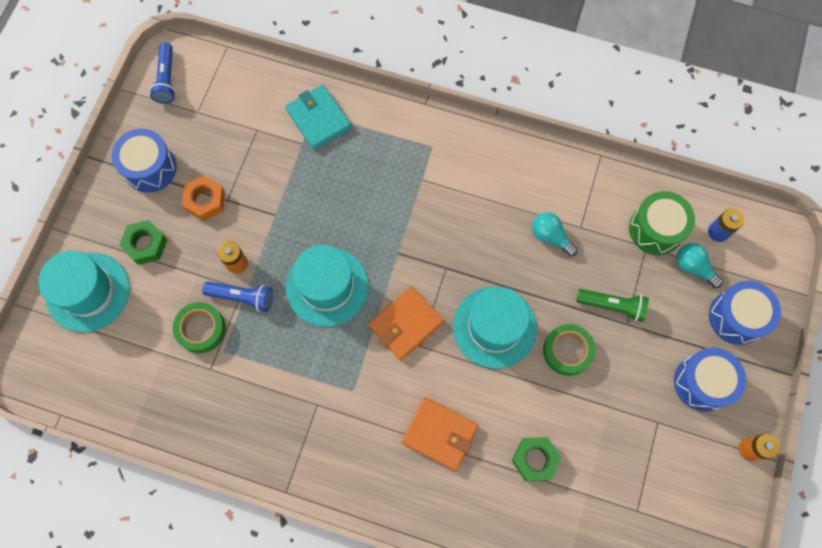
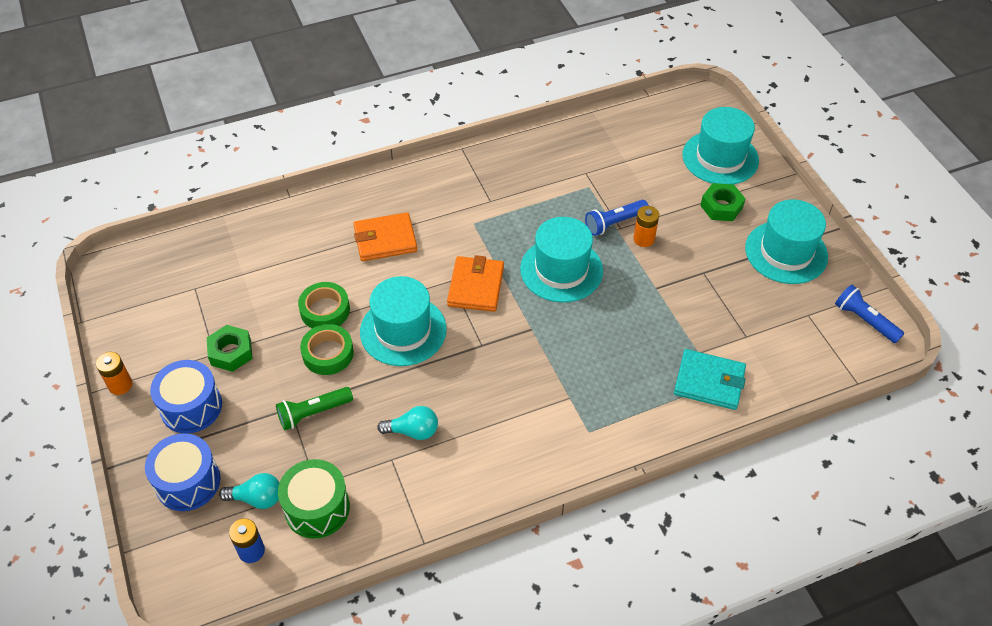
camera: 140 degrees right, 20 degrees down
(150, 168) = (786, 252): blue drum -> turquoise hat
(201, 329) = (619, 188): green tape -> green tape (325, 310)
(205, 200) = (718, 260): orange nut -> none
(535, 459) = (299, 269): green nut -> green nut (231, 352)

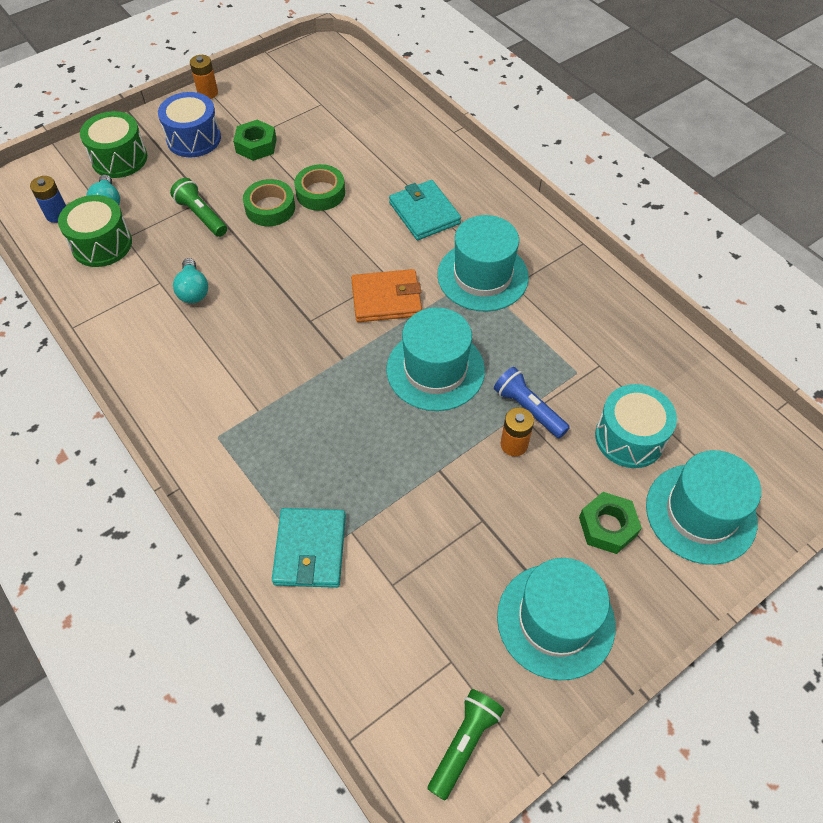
camera: 75 degrees right, 5 degrees up
(188, 482) = (119, 159): blue drum -> green drum
(385, 239) = (424, 213): orange wallet -> turquoise wallet
(403, 330) = (311, 254): turquoise hat -> turquoise hat (482, 276)
(653, 175) = (629, 437): none -> turquoise drum
(864, 320) = (464, 744): blue flashlight -> green flashlight

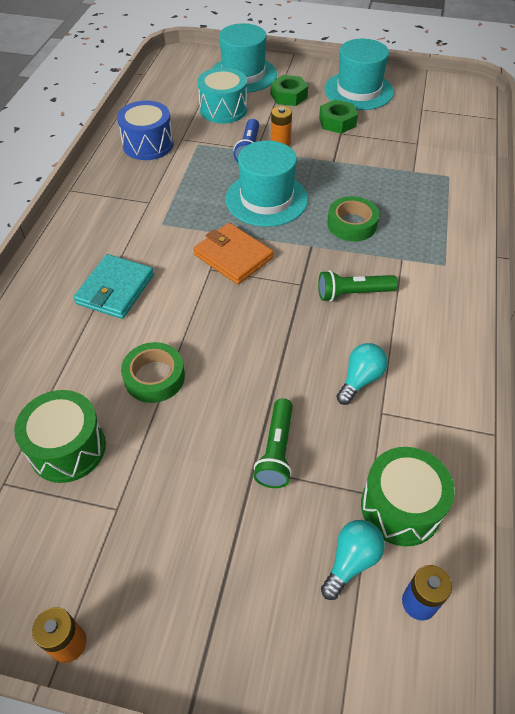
camera: 130 degrees left, 5 degrees down
(119, 159) = (278, 629): green drum -> green drum (67, 448)
(194, 139) = (172, 571): blue drum -> blue drum (148, 144)
(256, 145) = (130, 490): green nut -> green nut (337, 122)
(270, 208) = (211, 401): green tape -> green tape (352, 224)
(310, 549) = (444, 179): turquoise wallet -> none
(464, 744) = (447, 90): green flashlight -> green flashlight (353, 293)
(482, 276) = (156, 221): turquoise hat -> none

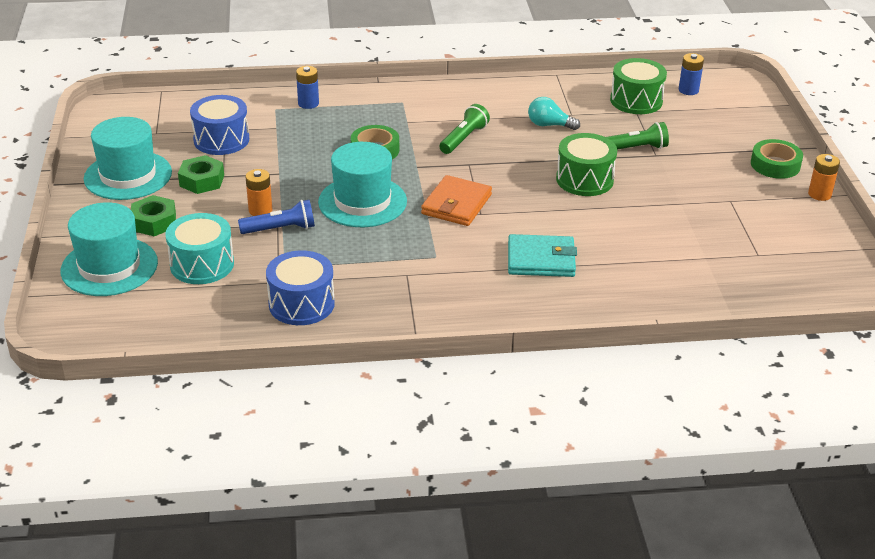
camera: 110 degrees left, 15 degrees down
(67, 448) = (708, 235): green drum -> green drum (584, 180)
(154, 377) = (617, 213): green tape -> green tape (775, 165)
(351, 561) = (684, 112): turquoise light bulb -> none
(353, 293) = (463, 138): green flashlight -> green flashlight turned 120 degrees counterclockwise
(400, 139) = (221, 140): none -> blue drum
(455, 198) = (308, 103): none -> blue battery

